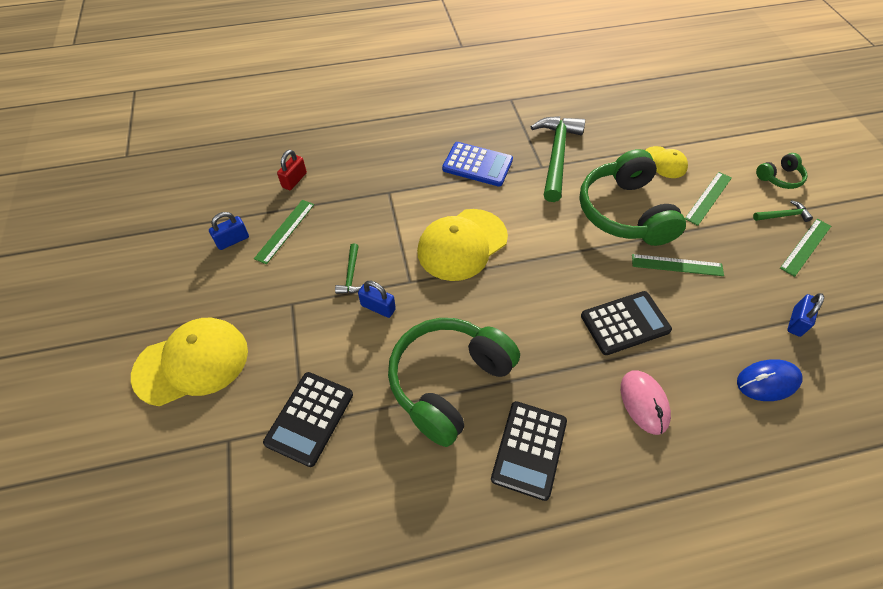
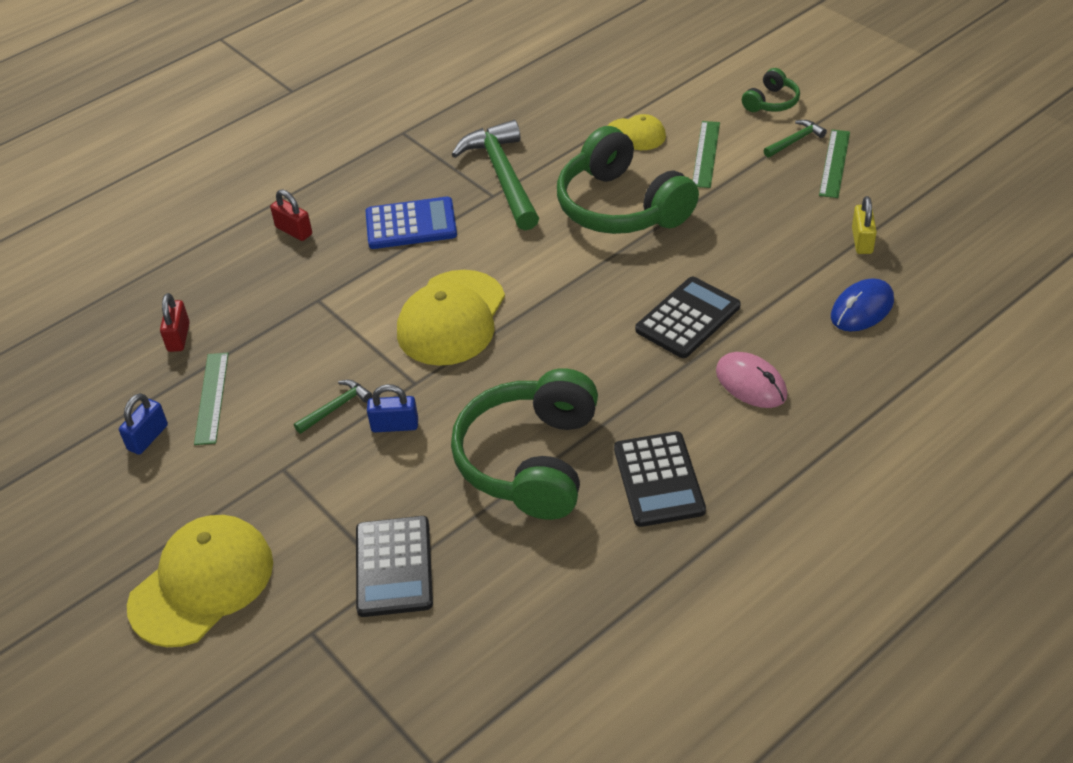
camera: 25 degrees left, 10 degrees down
(351, 275) = (336, 407): green hammer -> green hammer turned 105 degrees counterclockwise
(404, 138) = (294, 231): none -> red padlock
(677, 265) = (710, 237): green ruler -> none
(796, 322) = (862, 241): blue padlock -> yellow padlock

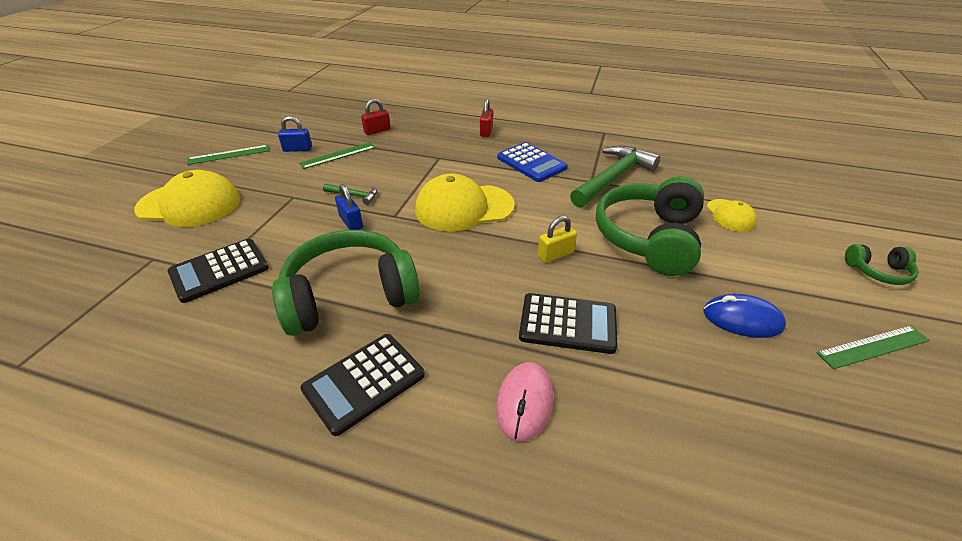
camera: 55 degrees right, 5 degrees down
(705, 154) = (762, 258): green ruler -> green ruler (229, 155)
(795, 140) = (858, 306): green hammer -> none
(862, 241) = (802, 416): yellow padlock -> yellow padlock (555, 254)
(862, 309) = (708, 460): blue mouse -> blue mouse (742, 319)

